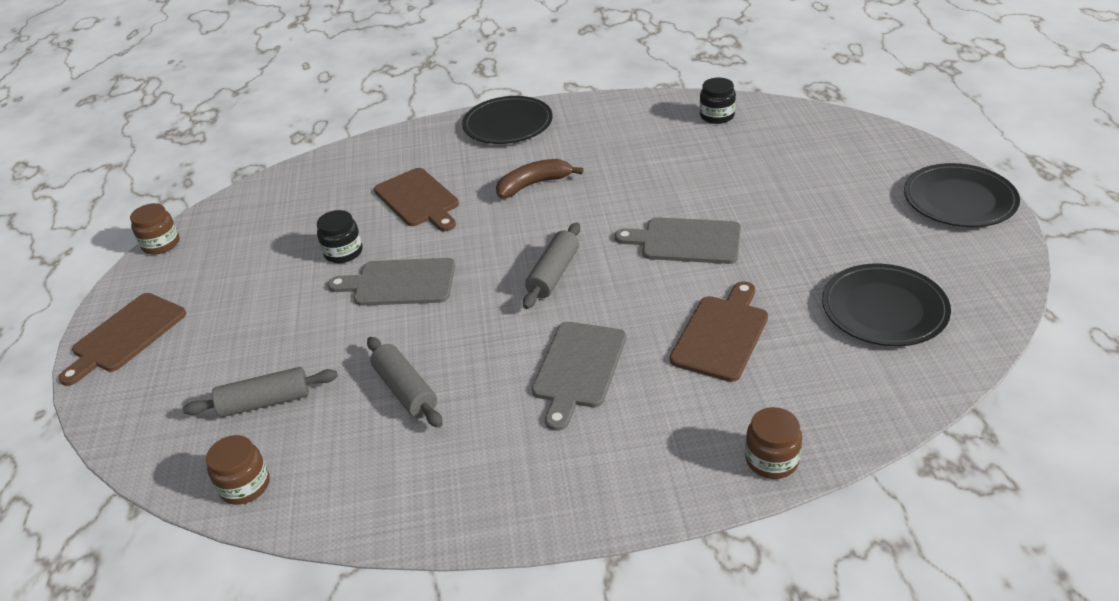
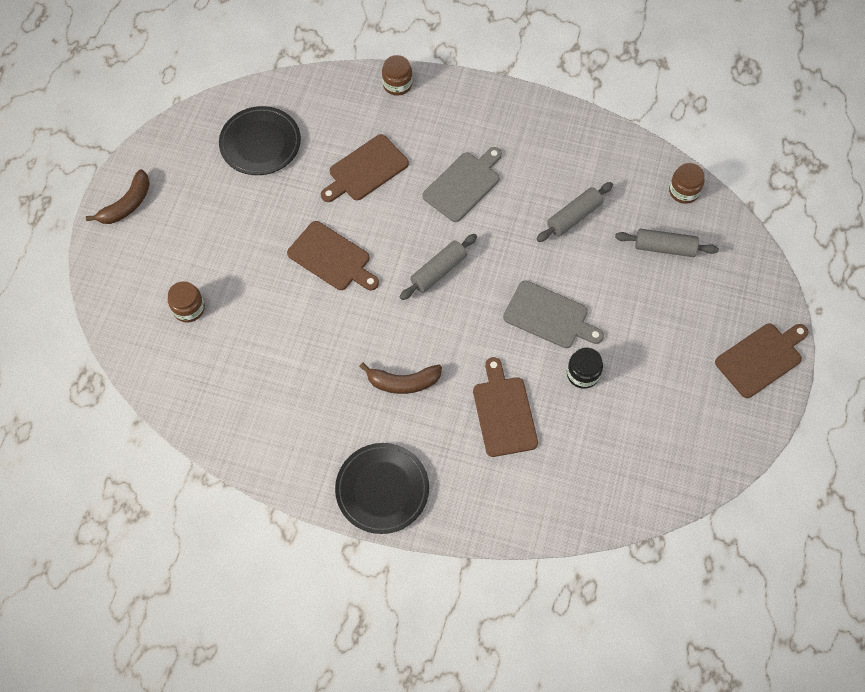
camera: 160 degrees left, 25 degrees up
(161, 244) = (734, 465): brown jar -> brown jar (189, 308)
(406, 390) = (573, 216): grey rolling pin -> grey rolling pin turned 60 degrees clockwise
(686, 241) = (332, 258): grey cutting board -> brown cutting board
(717, 116) = (201, 397): black jar -> none
(959, 200) = (127, 204): black plate -> brown banana

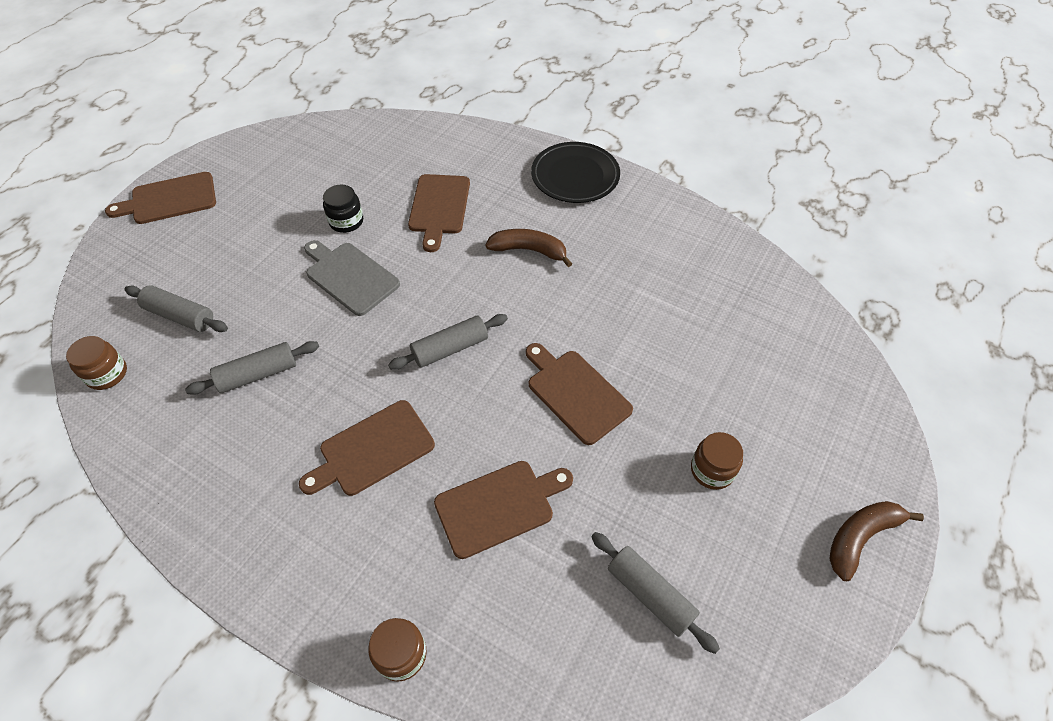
camera: 165 degrees left, 10 degrees down
(189, 308) = (763, 373): brown jar -> brown jar (712, 470)
(260, 143) = (650, 594): black plate -> grey rolling pin
(464, 184) = (372, 450): grey cutting board -> brown cutting board

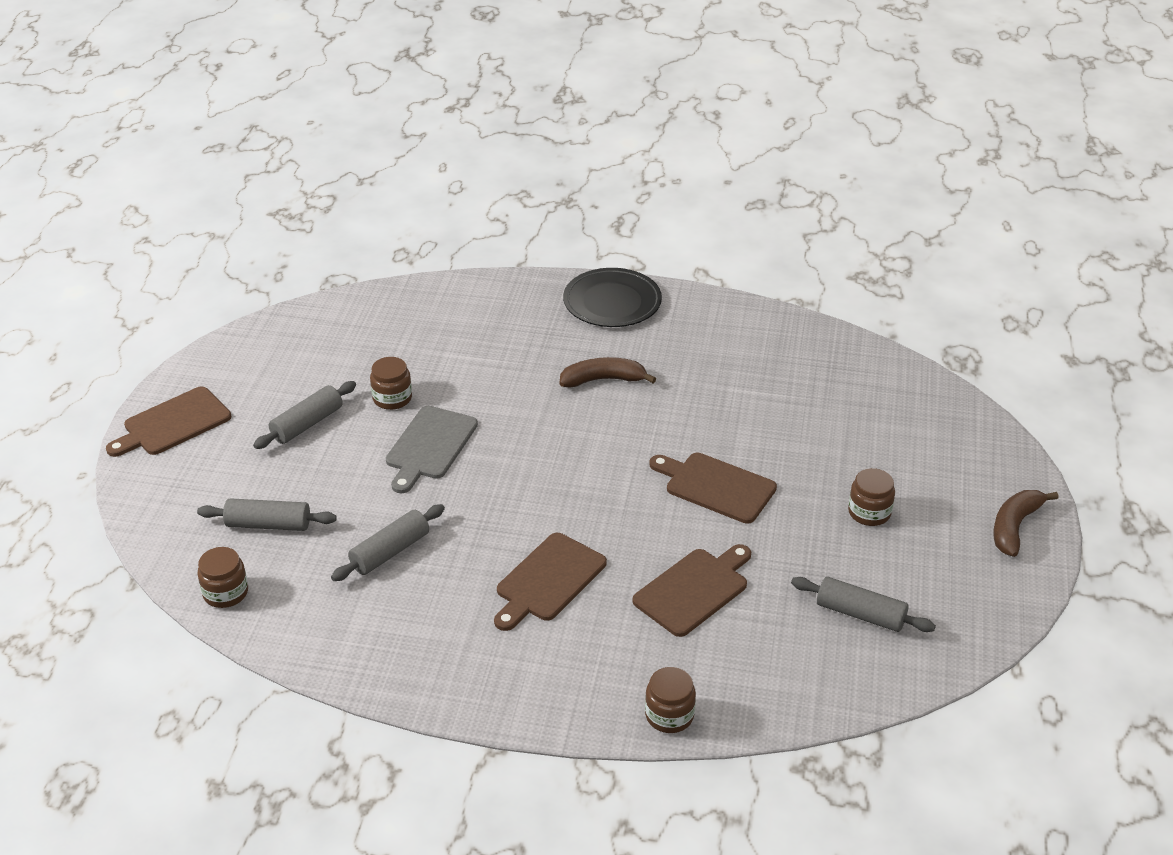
camera: 20 degrees left, 15 degrees down
(346, 221) = (392, 398): black jar -> brown jar
(350, 276) = (429, 446): grey cutting board -> grey cutting board turned 90 degrees counterclockwise
(439, 207) = (485, 363): brown cutting board -> none
(450, 349) = (573, 482): grey rolling pin -> grey rolling pin (307, 424)

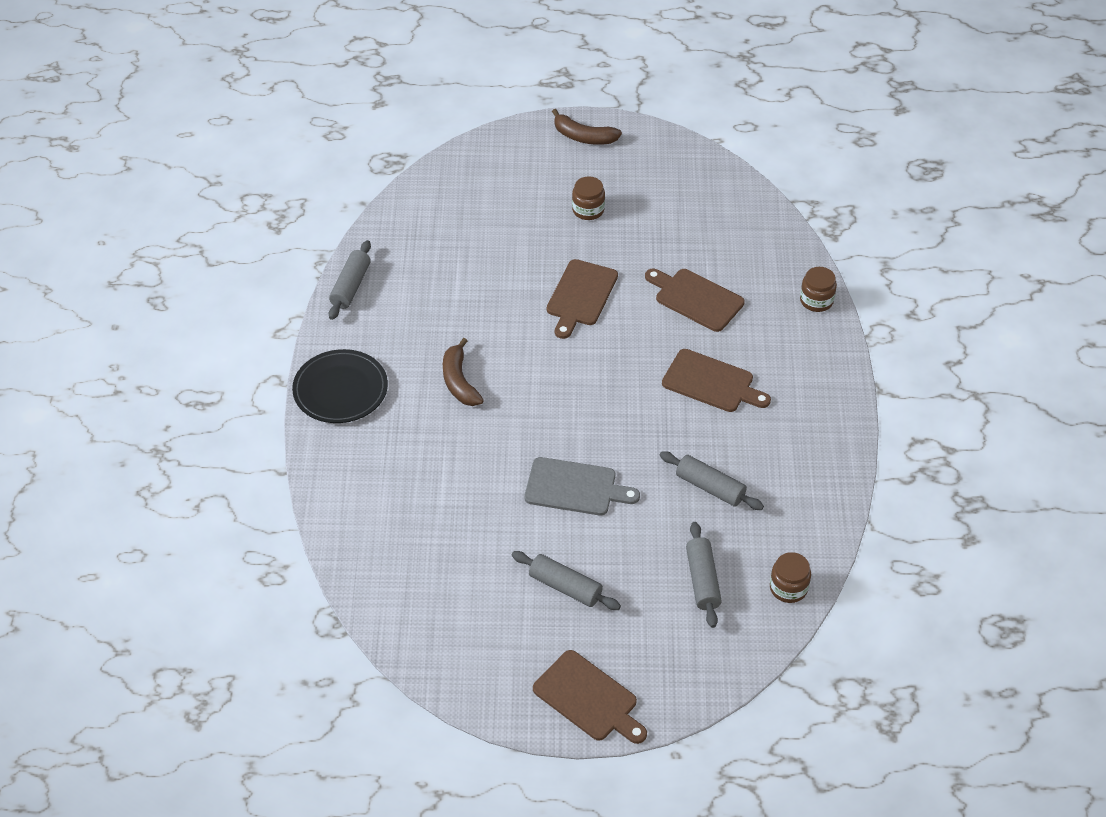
camera: 100 degrees left, 10 degrees up
(392, 398) = (515, 529): brown jar -> none
(860, 614) = (693, 211): grey rolling pin -> grey rolling pin (351, 286)

